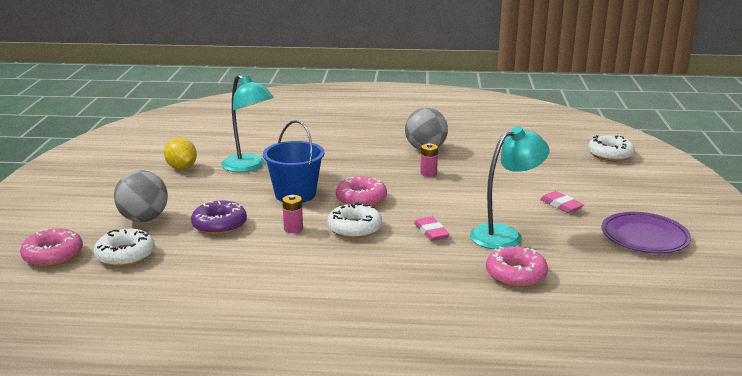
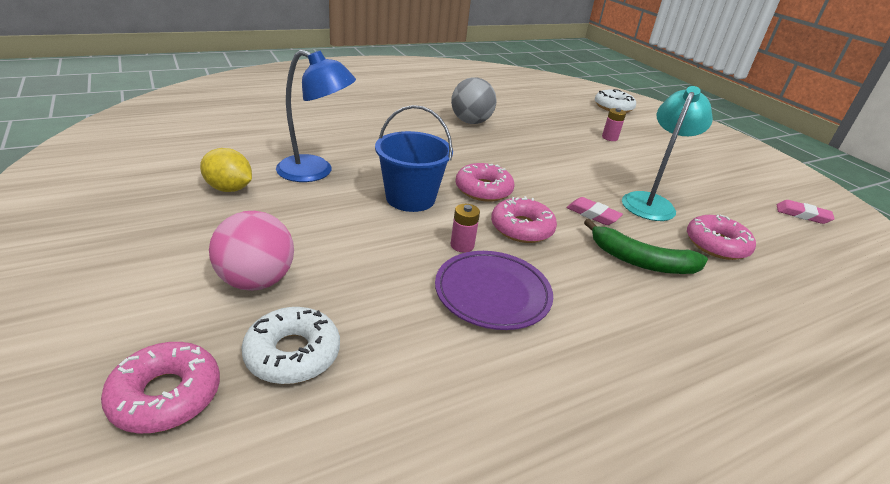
camera: 35 degrees left, 10 degrees up
(144, 219) = (256, 281): grey ball -> pink ball
(219, 225) = (371, 263): purple donut -> none
(249, 167) = (315, 172): turquoise lamp -> blue lamp
(354, 228) = (522, 228): white donut -> pink donut
(422, 268) = (641, 261): none -> green banana
(428, 173) = (506, 148): pink battery -> pink battery (609, 138)
(561, 205) = (647, 161): pink eraser -> pink eraser (802, 215)
(644, 237) = (738, 180): purple plate -> purple plate (492, 293)

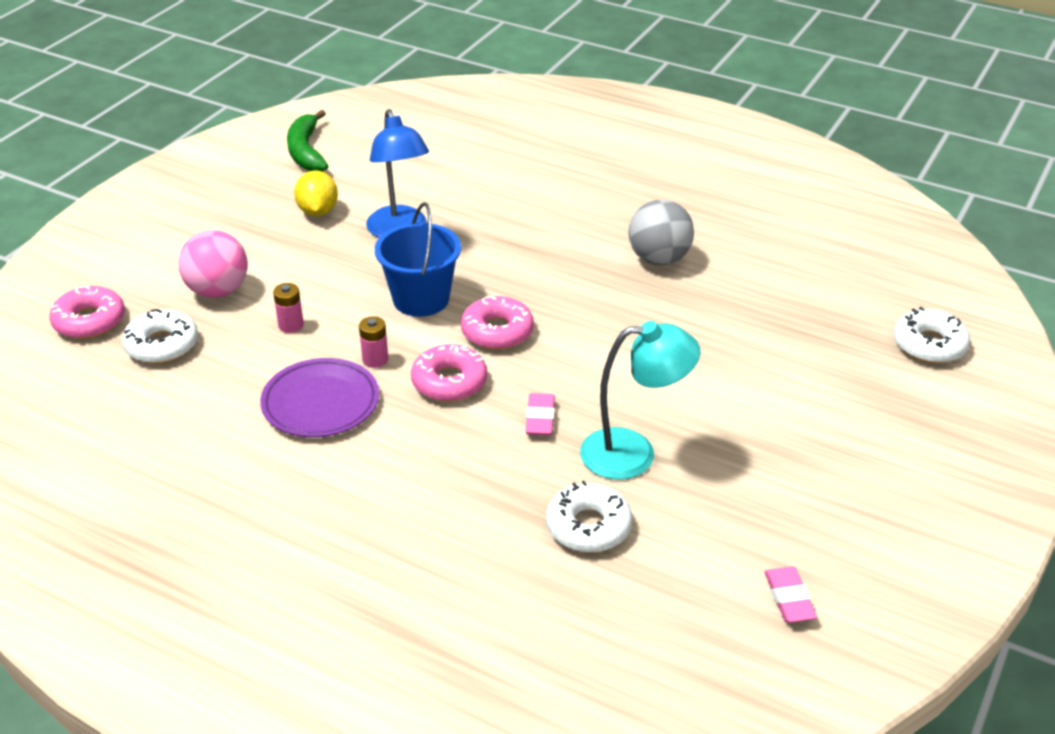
camera: 60 degrees right, 5 degrees up
(609, 138) = (792, 373): pink battery -> pink battery (291, 325)
(641, 261) = (479, 476): green banana -> green banana (306, 151)
(716, 244) = (588, 526): pink donut -> white donut

